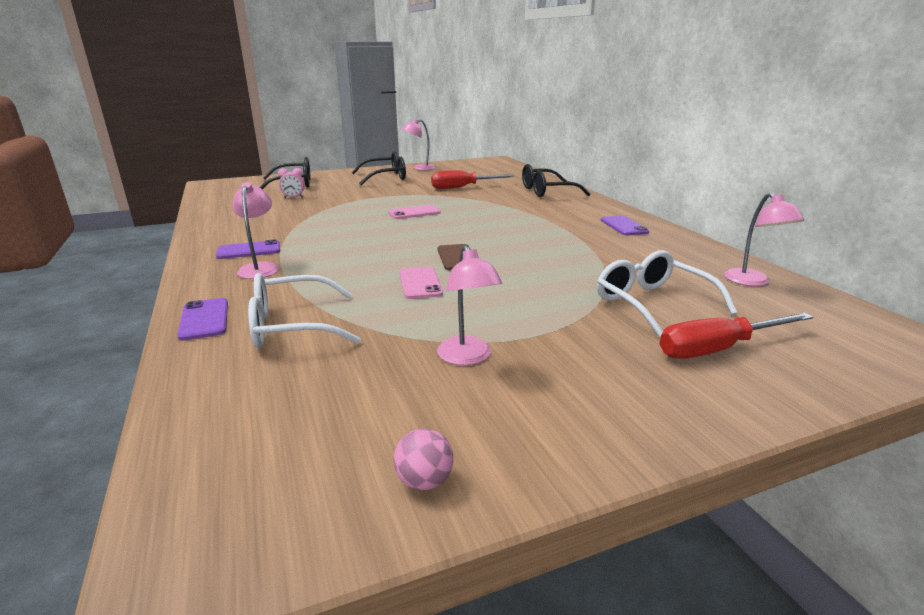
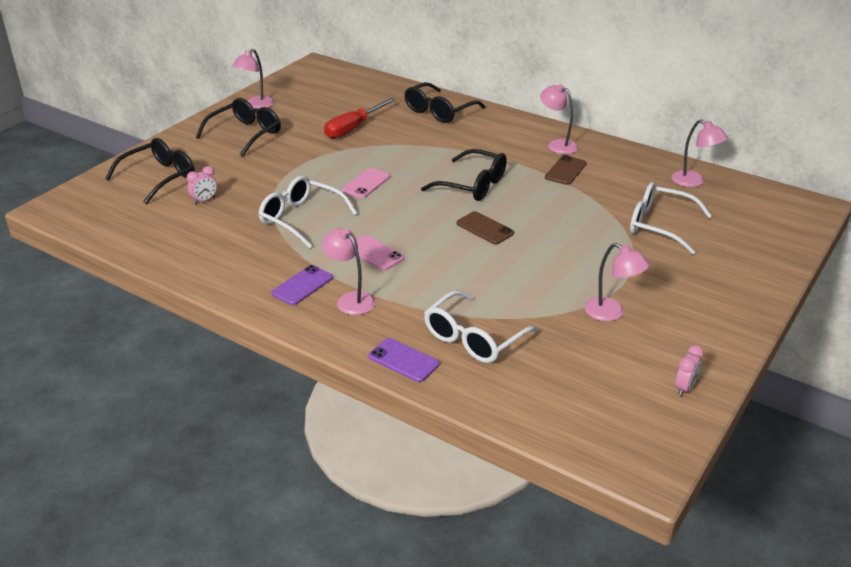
camera: 35 degrees left, 10 degrees up
(330, 218) = (301, 218): none -> white glasses
(420, 283) = (497, 265): pink phone -> pink phone (375, 253)
(424, 481) = (685, 388): pink ball -> pink clock
(498, 231) = (473, 185): none -> black glasses
(605, 242) = (565, 170): none -> brown phone
(623, 226) = (557, 145): purple phone -> pink lamp
(718, 349) = (725, 249): red screwdriver -> none

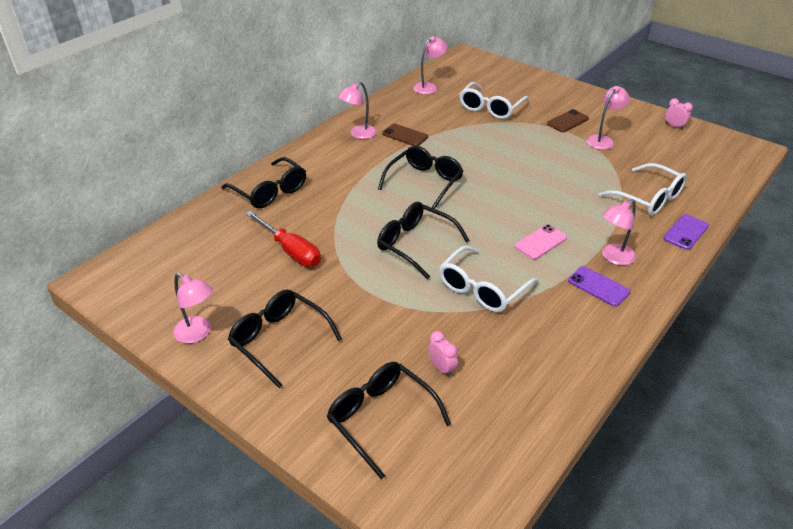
camera: 85 degrees left, 5 degrees up
(366, 183) = (415, 244): pink phone -> black glasses
(484, 228) = (497, 182): brown phone -> brown phone (567, 121)

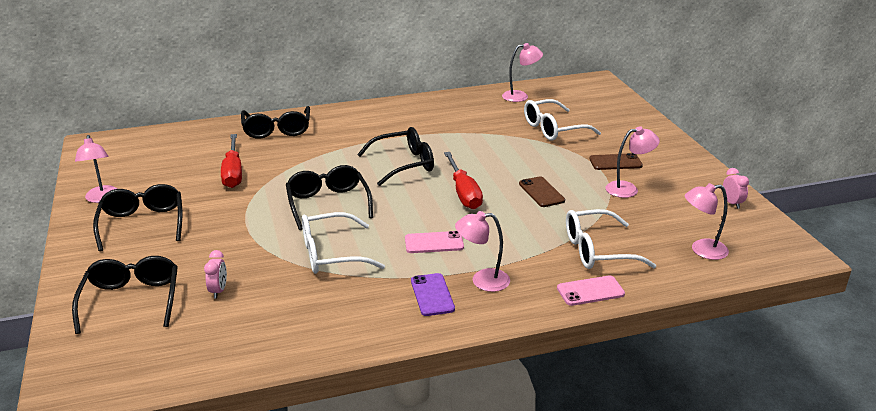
camera: 35 degrees right, 10 degrees down
(359, 134) = (403, 113): pink lamp -> pink lamp (702, 250)
(405, 135) = (441, 126): brown phone -> brown phone (541, 192)
(502, 189) = (463, 193): none -> red screwdriver
(649, 198) = (597, 251): white glasses -> white glasses turned 90 degrees clockwise
(685, 232) = (590, 291): purple phone -> pink phone

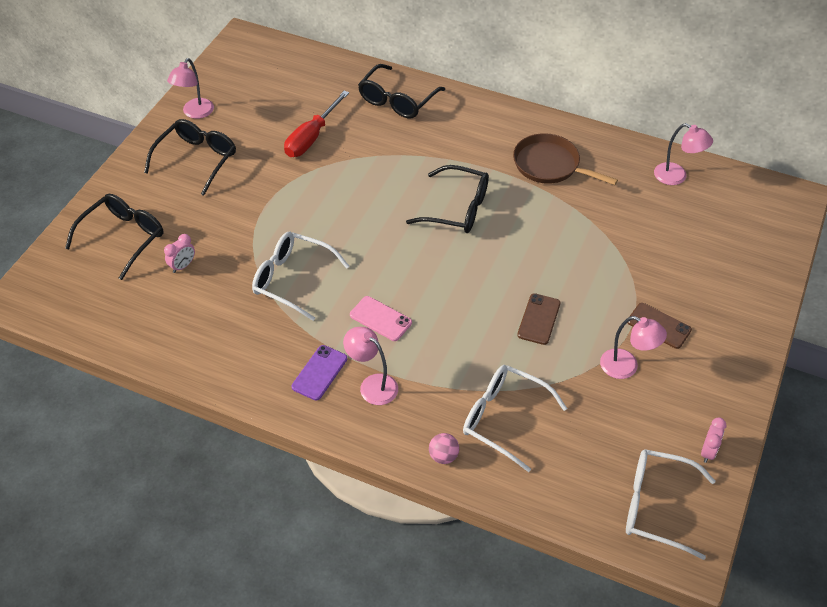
camera: 40 degrees right, 20 degrees up
(328, 203) = (346, 220): black glasses -> none
(435, 120) = (549, 165): none -> brown pan
(463, 193) = (469, 276): red screwdriver -> none
(553, 129) = (652, 243): white glasses -> white glasses (656, 506)
(590, 291) = (443, 456): pink phone -> pink ball
(702, 250) = (598, 483): pink lamp -> none

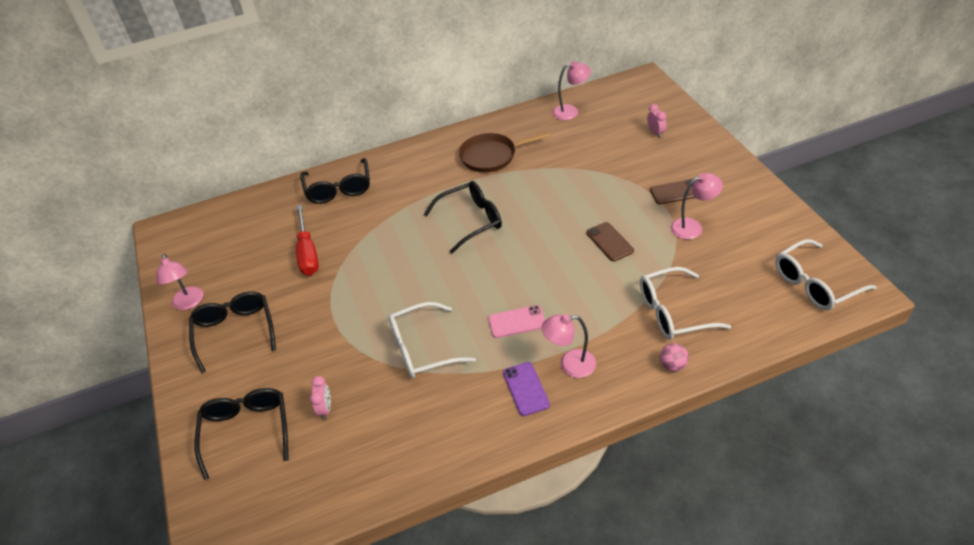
camera: 40 degrees left, 5 degrees down
(708, 452) = (794, 233): pink clock -> pink clock (655, 133)

